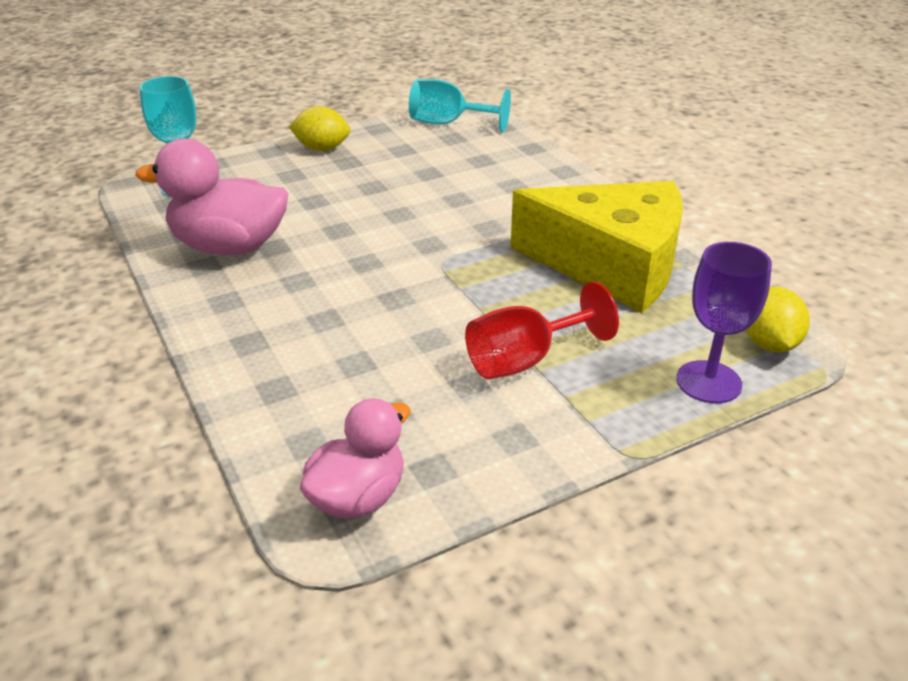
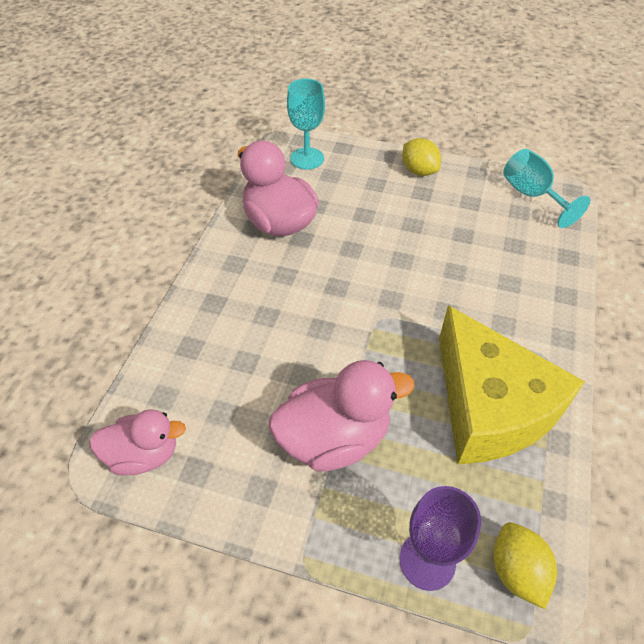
camera: 45 degrees right, 15 degrees up
(524, 360) = (334, 438): red goblet -> pink duck
(769, 343) = (516, 571): yellow lemon -> yellow lemon turned 60 degrees counterclockwise

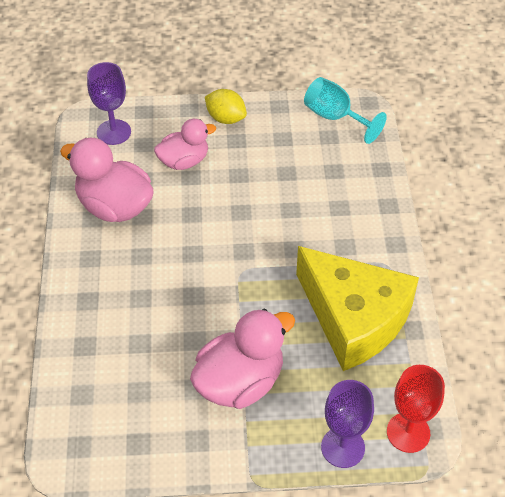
camera: 20 degrees left, 0 degrees up
(143, 454) = (88, 445): pink duck -> pink duck (184, 161)
(307, 158) = (114, 132): turquoise goblet -> purple goblet
(516, 571) = (408, 432): yellow lemon -> red goblet

